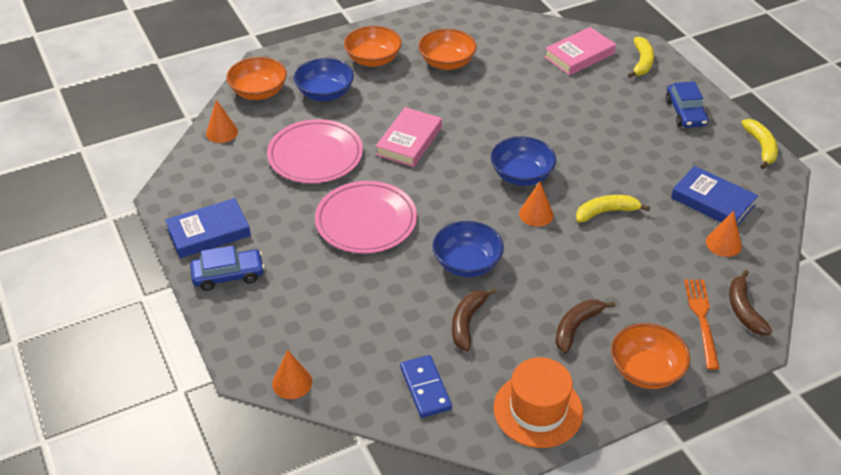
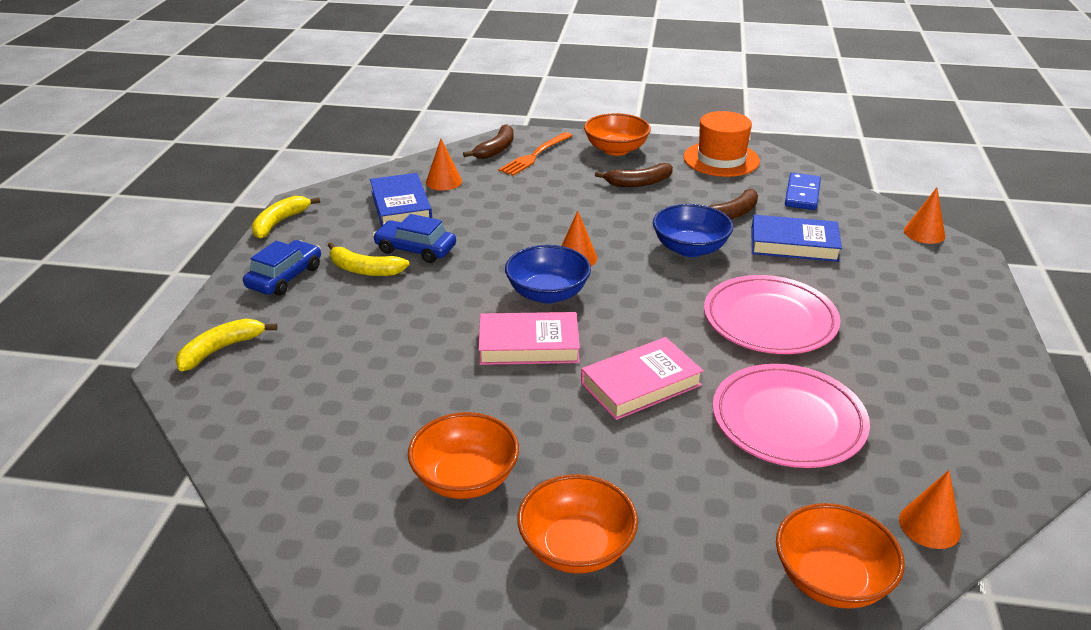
camera: 145 degrees left, 10 degrees down
(209, 232) = (985, 384): blue book -> blue book (794, 244)
(228, 275) = (968, 331): blue car -> blue car (415, 249)
(325, 93) = (710, 518): blue bowl -> none
(579, 55) = (274, 396): pink book -> pink book (529, 345)
(606, 212) = (507, 234): yellow banana -> yellow banana (364, 270)

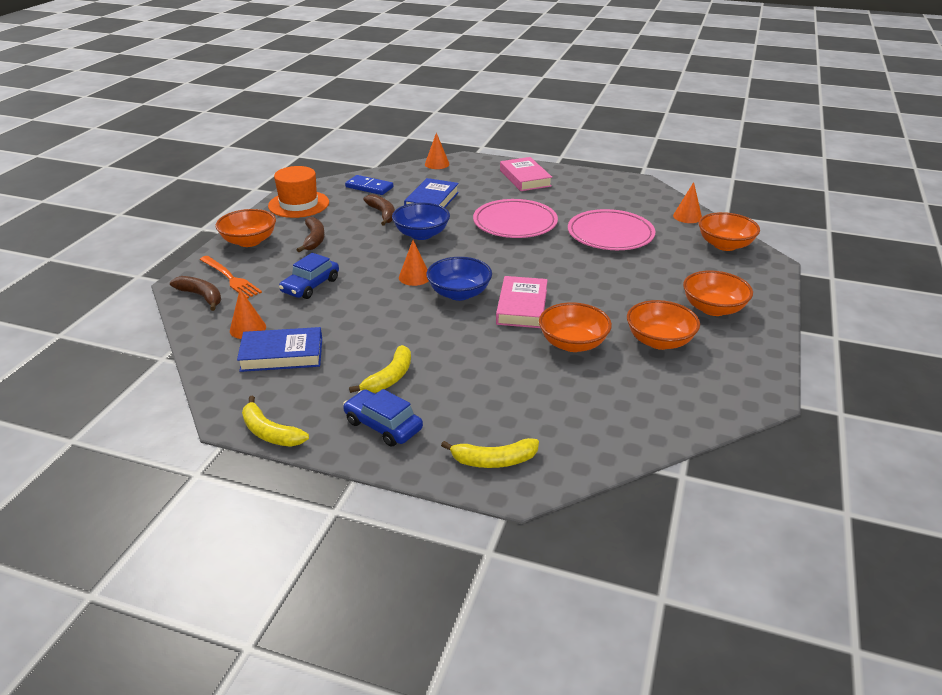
camera: 80 degrees left, 0 degrees up
(221, 349) = (494, 460): yellow banana -> yellow banana turned 60 degrees counterclockwise
(415, 249) = (367, 349): blue car -> blue car (310, 286)
(446, 394) = (573, 343): none -> orange bowl
(641, 384) = (572, 272): pink book -> pink book (525, 178)

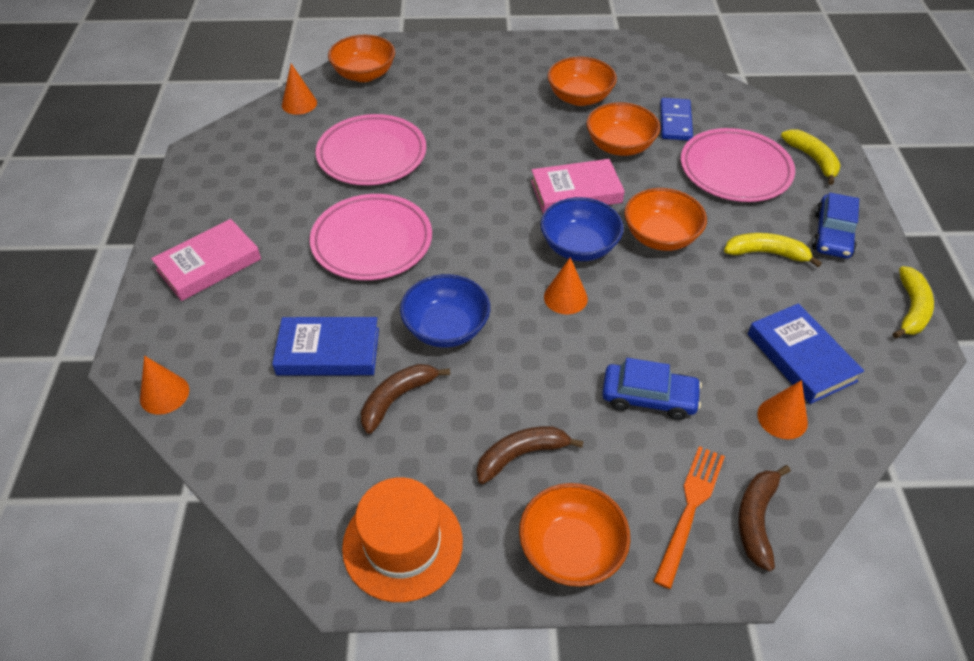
camera: 110 degrees left, 15 degrees up
(369, 187) = (295, 460): blue domino -> blue domino (675, 122)
(505, 400) = (735, 170): none -> pink plate
(713, 308) = (503, 73): orange bowl -> orange bowl (660, 236)

